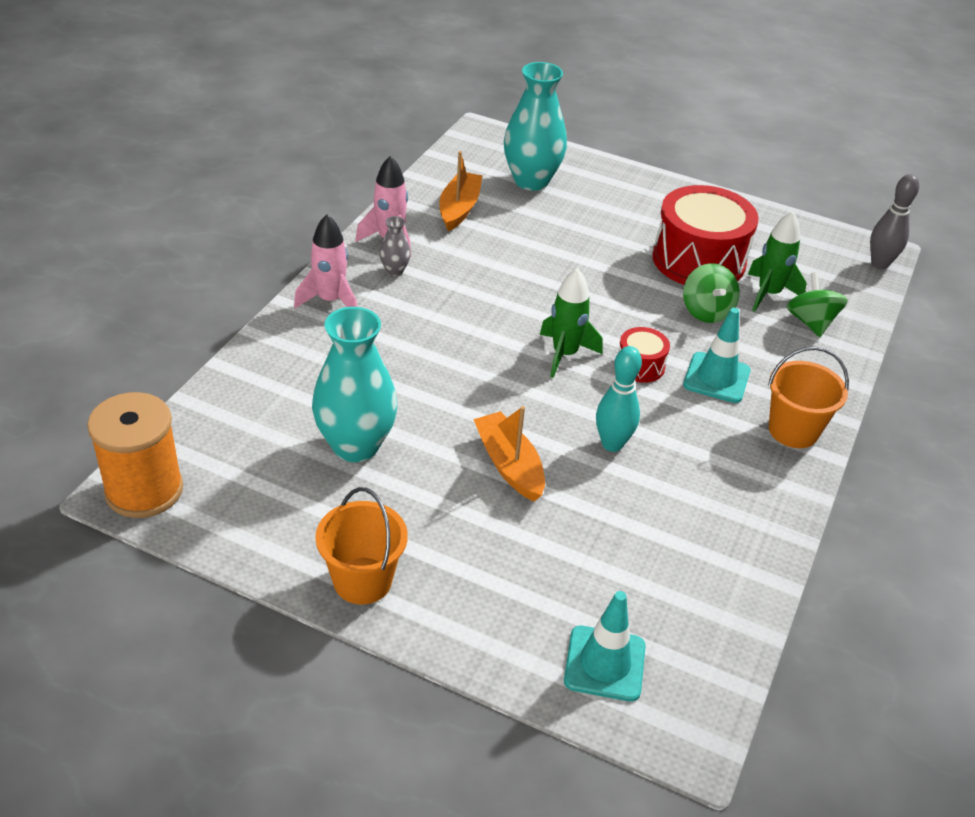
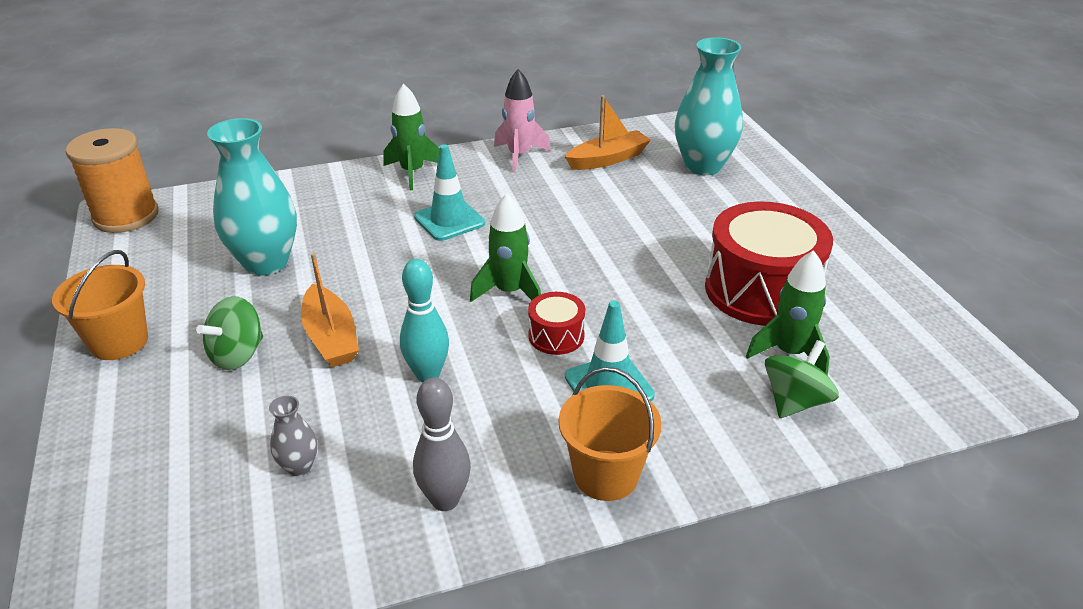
camera: 50 degrees right, 5 degrees down
(330, 301) = (412, 172): pink rocket -> green rocket
(394, 270) = (487, 175): grey vase -> grey vase (299, 466)
(509, 465) = (331, 337): orange boat -> orange boat turned 135 degrees clockwise
(604, 663) = (132, 518): turquoise traffic cone -> turquoise traffic cone (449, 220)
(706, 311) = (695, 331): green spinning top -> green spinning top (238, 355)
(879, 264) = (983, 399): grey bowling pin -> grey bowling pin (445, 500)

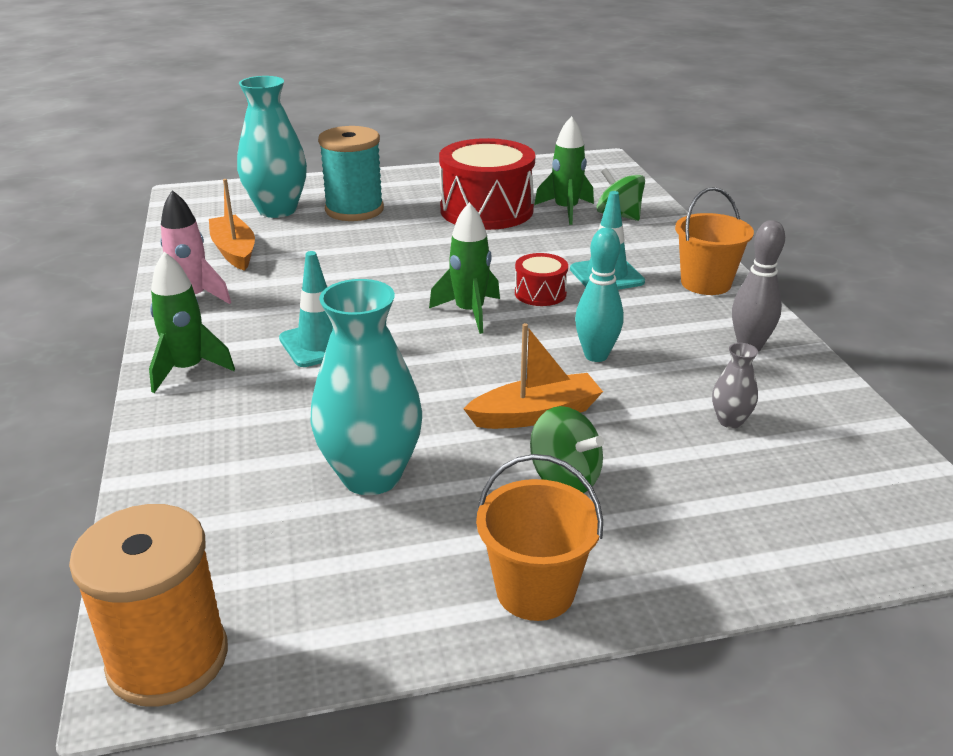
camera: 85 degrees left, 5 degrees down
(722, 206) = (354, 210): none -> turquoise spool

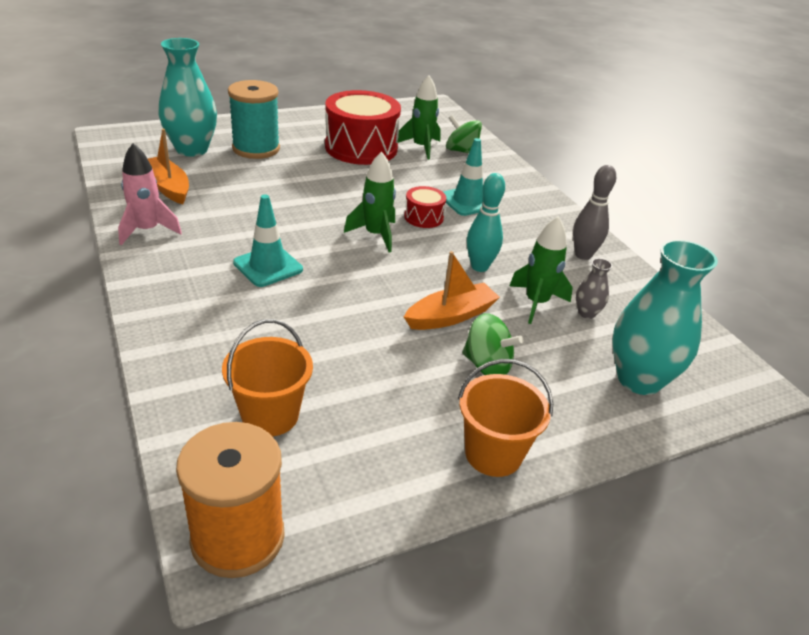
camera: 15 degrees left, 5 degrees up
(188, 370) = (166, 294): green rocket -> green rocket (536, 303)
(371, 476) = (345, 374): turquoise vase -> turquoise vase (639, 379)
(706, 283) = (539, 205): orange bucket -> orange bucket (270, 415)

